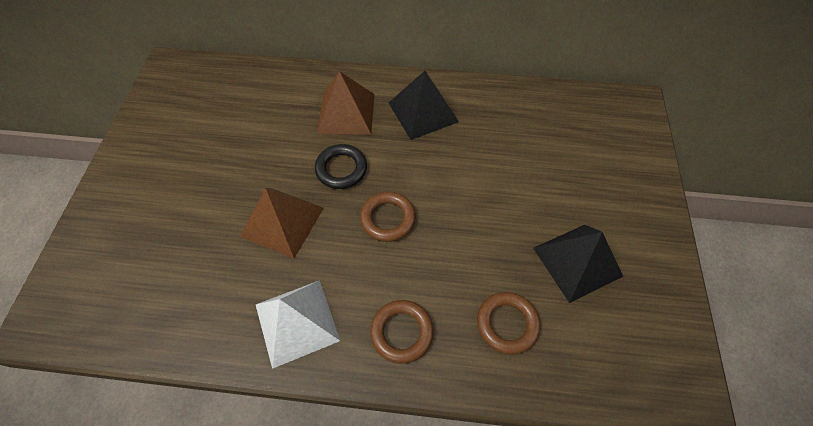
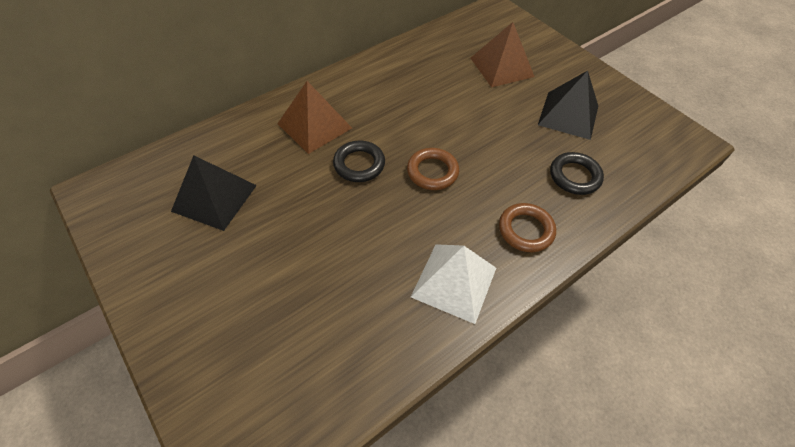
camera: 45 degrees left, 5 degrees down
(282, 222) = (359, 230): brown pyramid -> brown pyramid (501, 67)
(423, 112) = (371, 90): black pyramid -> black pyramid (214, 198)
(507, 324) = (574, 176): brown ring -> black ring

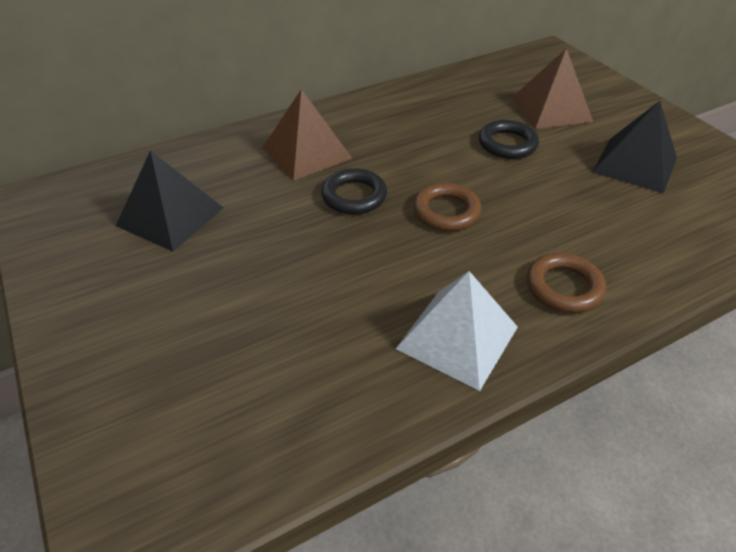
camera: 10 degrees right, 10 degrees down
(574, 176) = (638, 232): black ring -> black ring (507, 144)

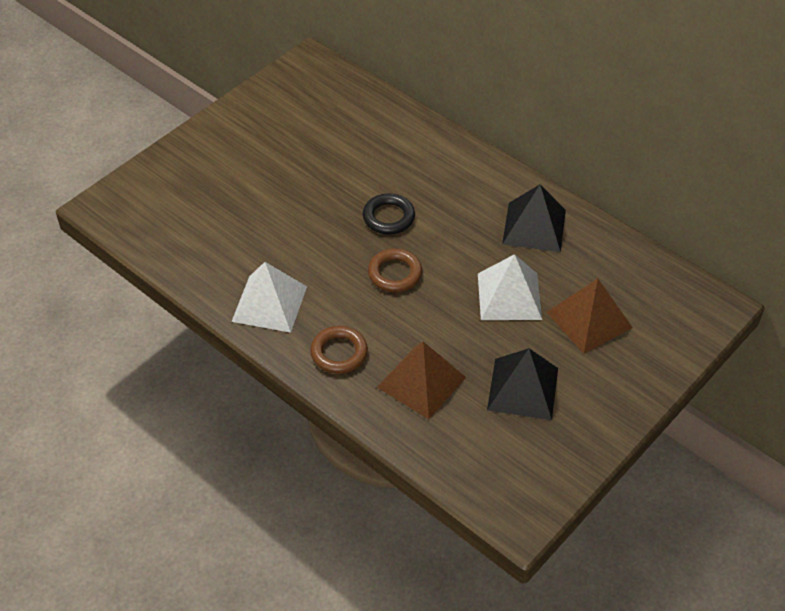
camera: 70 degrees right, 5 degrees up
(170, 216) = (322, 131): black pyramid -> black pyramid (534, 226)
(307, 152) = (430, 175): brown pyramid -> brown pyramid (421, 382)
(507, 144) = (509, 296): black ring -> white pyramid

